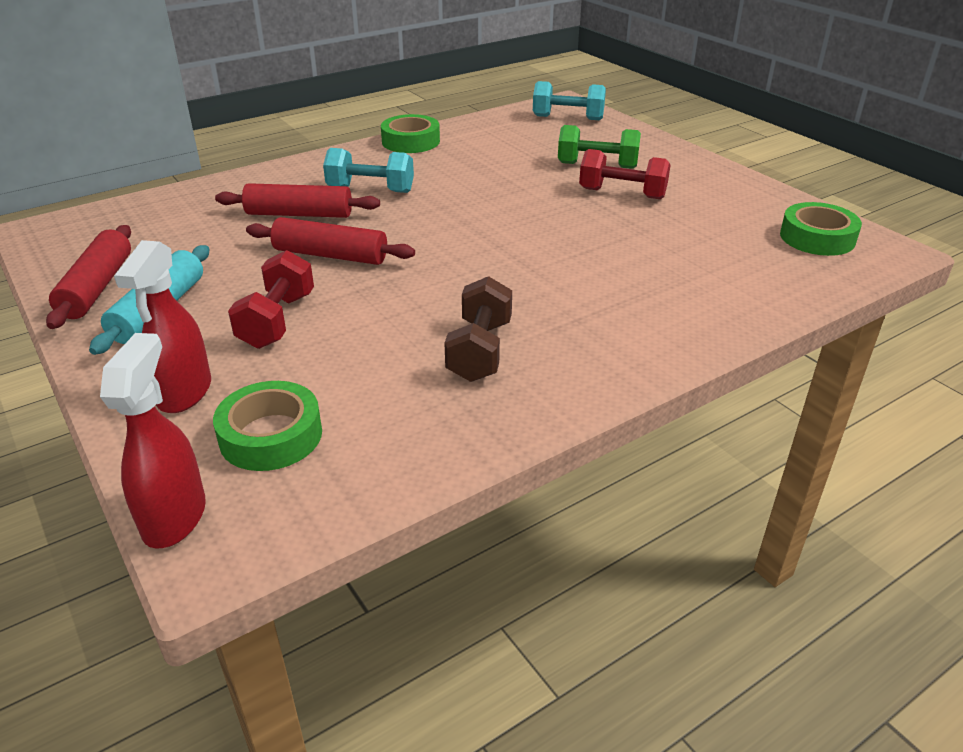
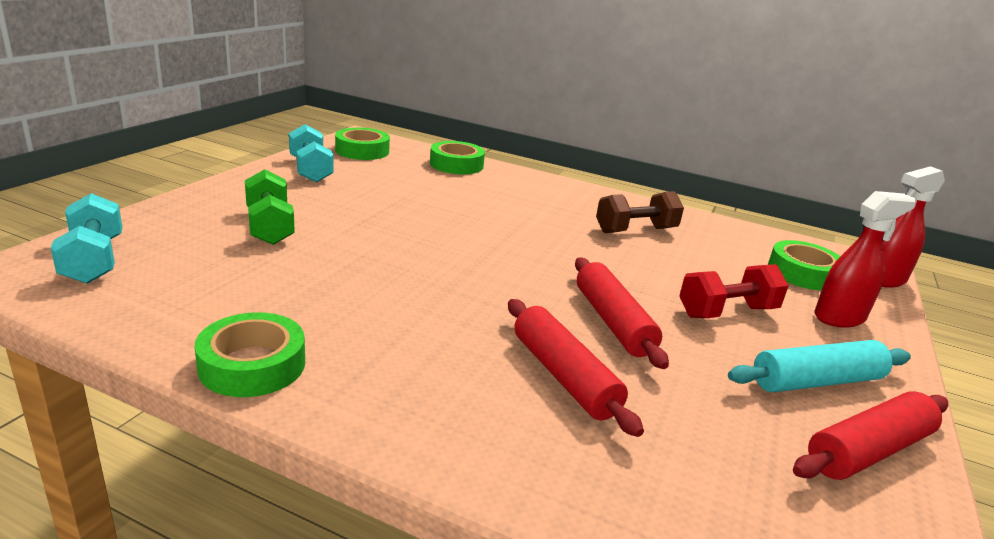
camera: 125 degrees left, 10 degrees down
(370, 190) = (450, 346): turquoise dumbbell -> turquoise dumbbell (310, 170)
(622, 194) = (336, 210): red dumbbell -> none
(760, 290) = (456, 165): none -> green tape

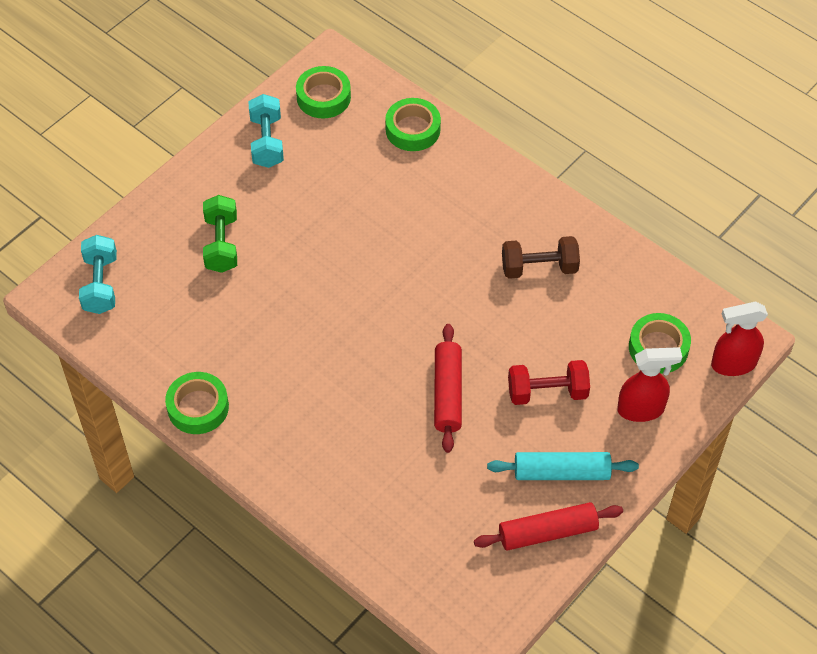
camera: 20 degrees right, 30 degrees up
(563, 376) = (385, 443): red rolling pin -> none

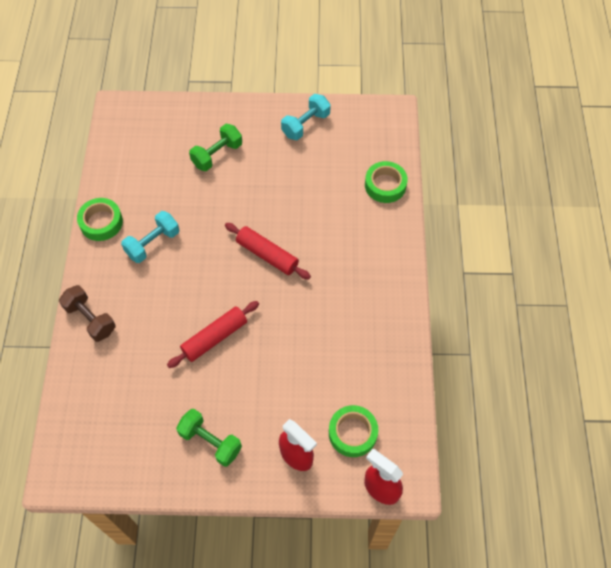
camera: 50 degrees right, 5 degrees up
(100, 284) = (142, 123): turquoise dumbbell -> turquoise dumbbell (153, 243)
(323, 97) = (363, 127): green tape -> none
(539, 267) = (350, 322): brown dumbbell -> brown dumbbell (90, 319)
(547, 392) = (262, 391): red dumbbell -> none
(547, 532) = (161, 464): red rolling pin -> red rolling pin (267, 255)
(561, 472) = (210, 442): turquoise rolling pin -> green dumbbell

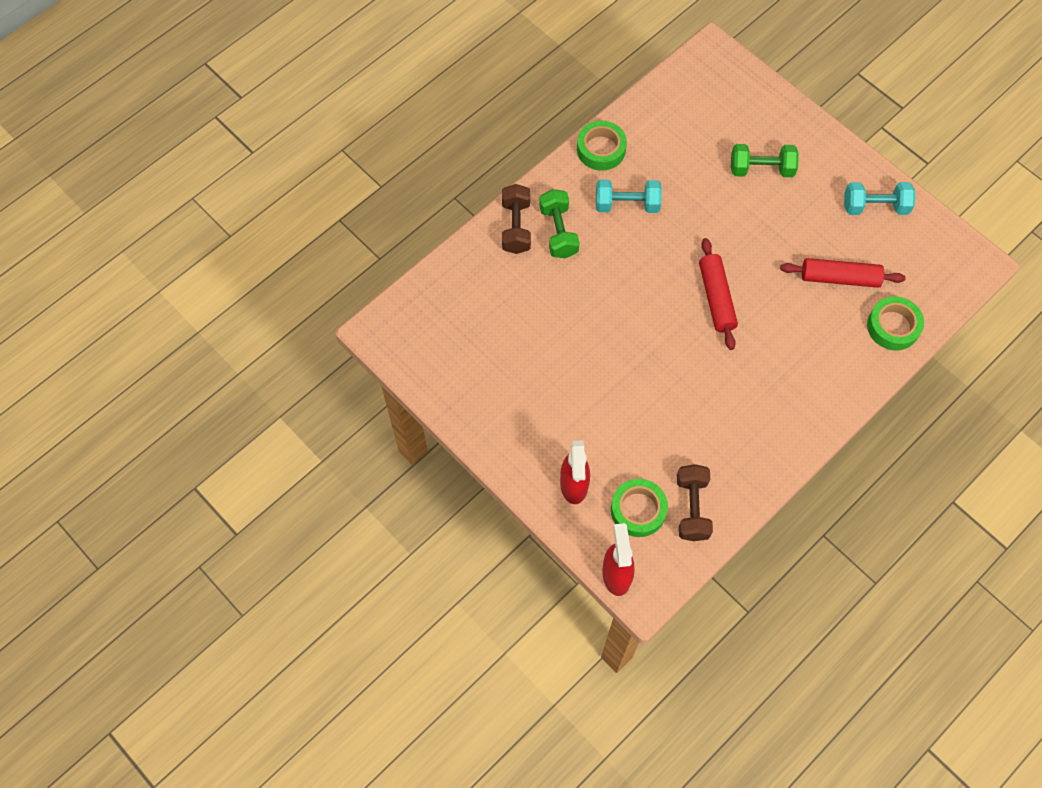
camera: 45 degrees right, 5 degrees up
(210, 442) = (517, 411): green dumbbell -> green dumbbell (558, 232)
(215, 338) = (601, 330): red rolling pin -> red rolling pin (840, 278)
(383, 400) = (692, 508): none -> brown dumbbell

